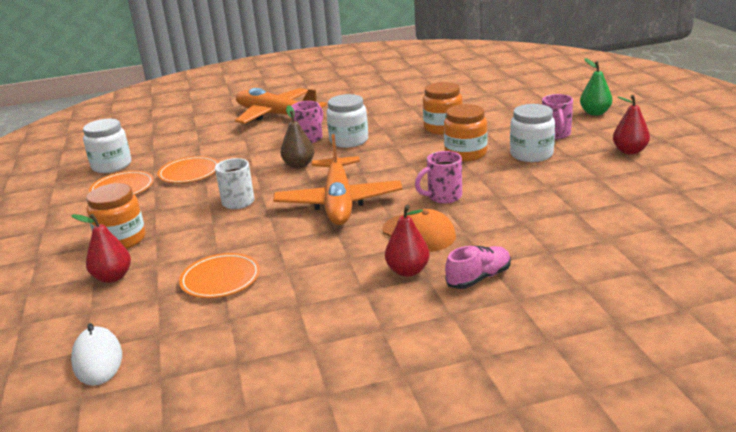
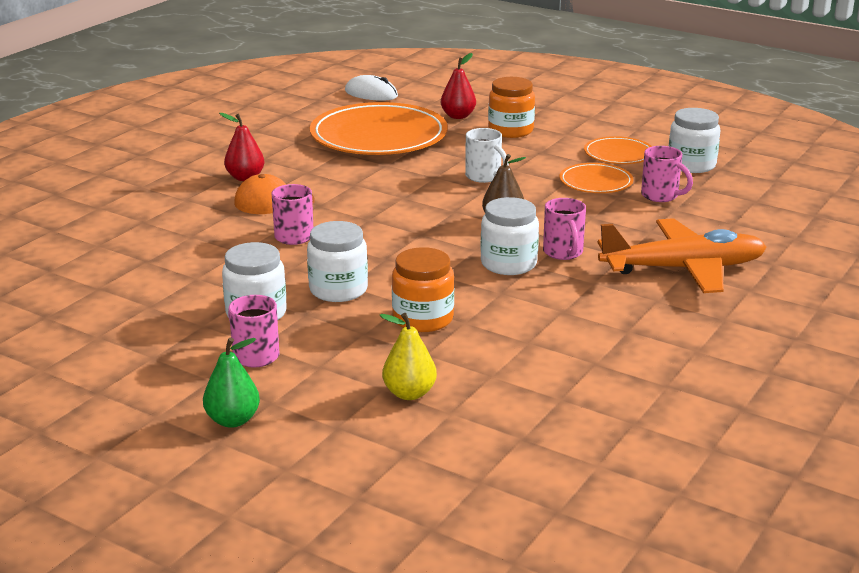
camera: 135 degrees right, 0 degrees up
(183, 152) = (661, 196): none -> pink mug
(220, 279) = (378, 136): orange plate -> orange plate, size x2.03
(338, 202) = (390, 203): orange plane -> none
(465, 154) = (338, 290): orange jar -> white jar
(479, 278) = (183, 189): pink shoe -> none
(498, 103) = (409, 393): none -> yellow pear
(629, 151) = (132, 356): red pear -> none

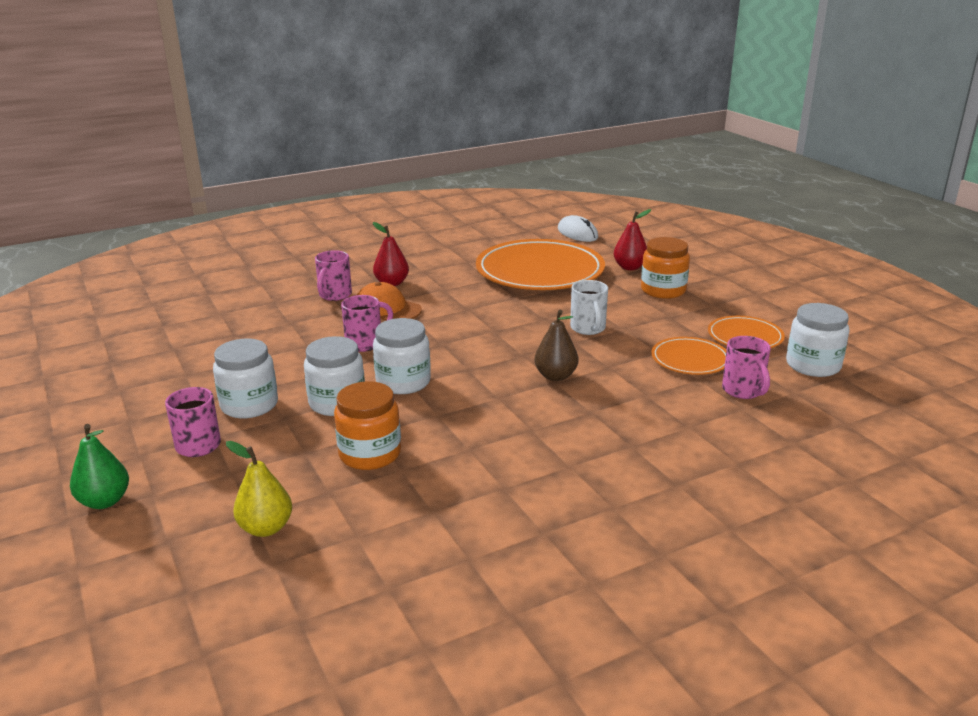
camera: 30 degrees right, 0 degrees up
(508, 264) = (511, 421): white jar -> white jar (403, 382)
(563, 253) = (576, 425): pink mug -> pink mug (334, 295)
(683, 269) = (680, 479): orange plane -> none

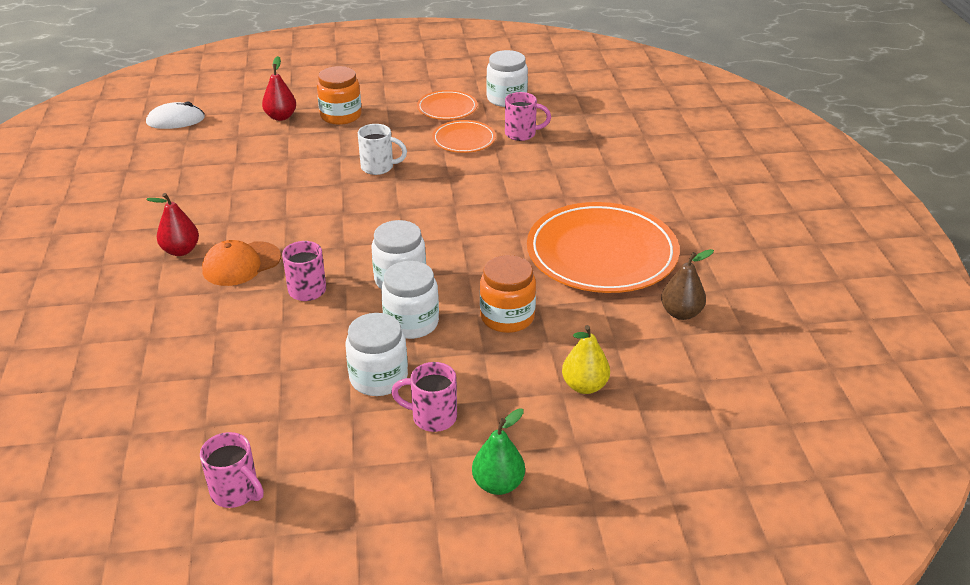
camera: 70 degrees left, 10 degrees up
(334, 295) = (174, 292): pink mug -> pink mug (236, 492)
(540, 271) = (241, 161): orange plate -> orange plate (602, 253)
(555, 376) = (446, 202): brown pear -> brown pear (681, 313)

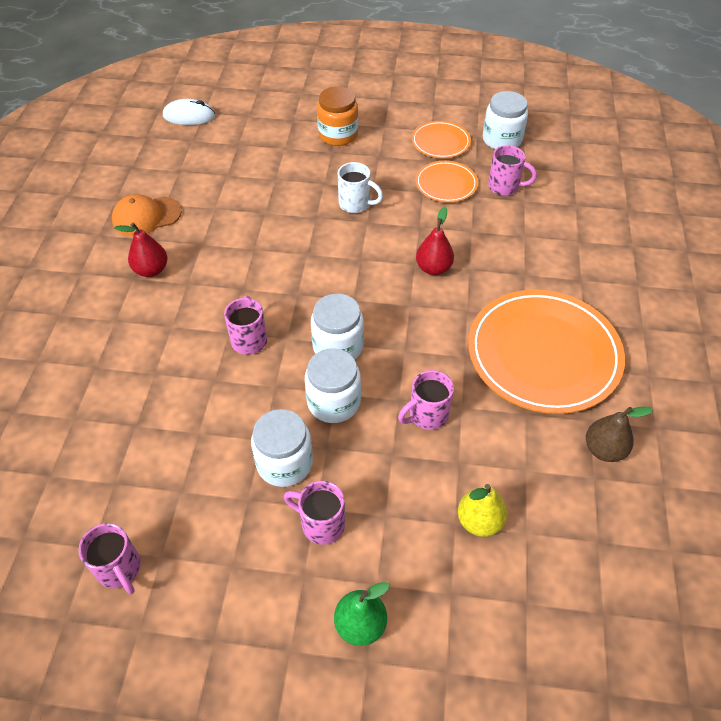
camera: 15 degrees right, 15 degrees up
(241, 264) = (199, 297): orange cap -> orange cap (146, 216)
(281, 117) = (283, 127): red pear -> red pear (433, 268)
(507, 317) = (427, 415): orange jar -> pink mug

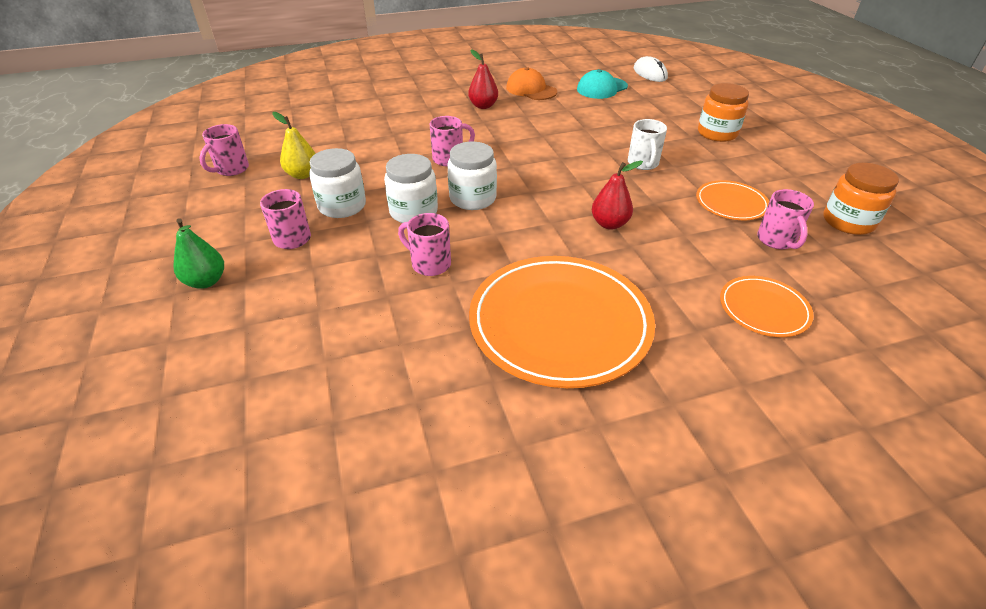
camera: 65 degrees right, 10 degrees down
(191, 163) = (601, 88): none -> turquoise cap
(440, 142) = (786, 186): orange plate -> orange plate (763, 309)
(479, 521) = (326, 325): yellow pear -> yellow pear (302, 175)
(502, 140) = (848, 222): white jar -> orange jar
(604, 450) = (458, 402): brown pear -> none

